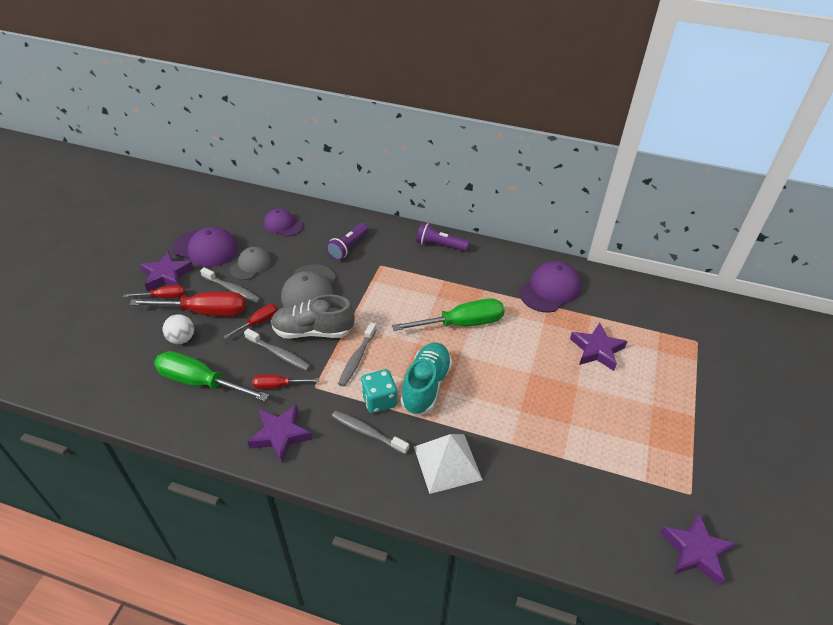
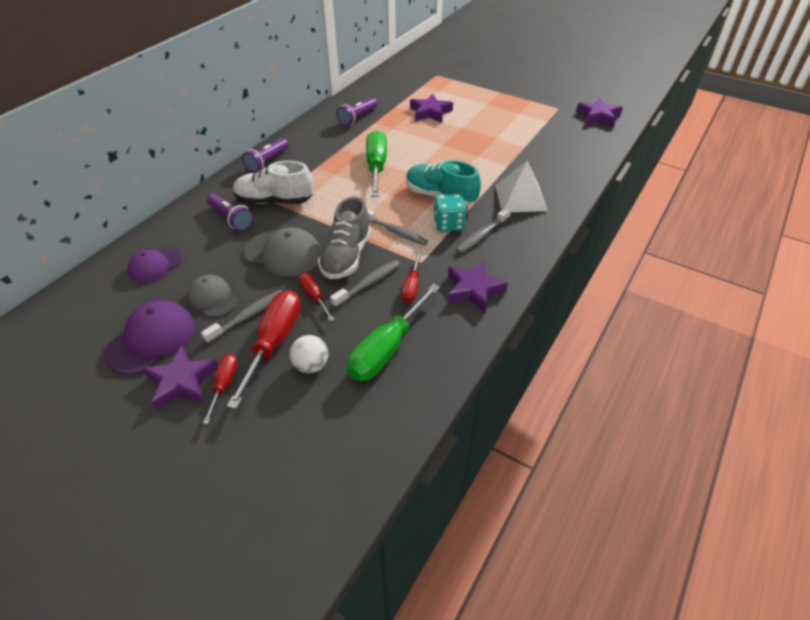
camera: 75 degrees left, 0 degrees up
(381, 266) = (274, 201): none -> white shoe
(550, 289) = (357, 118): purple cap -> purple flashlight

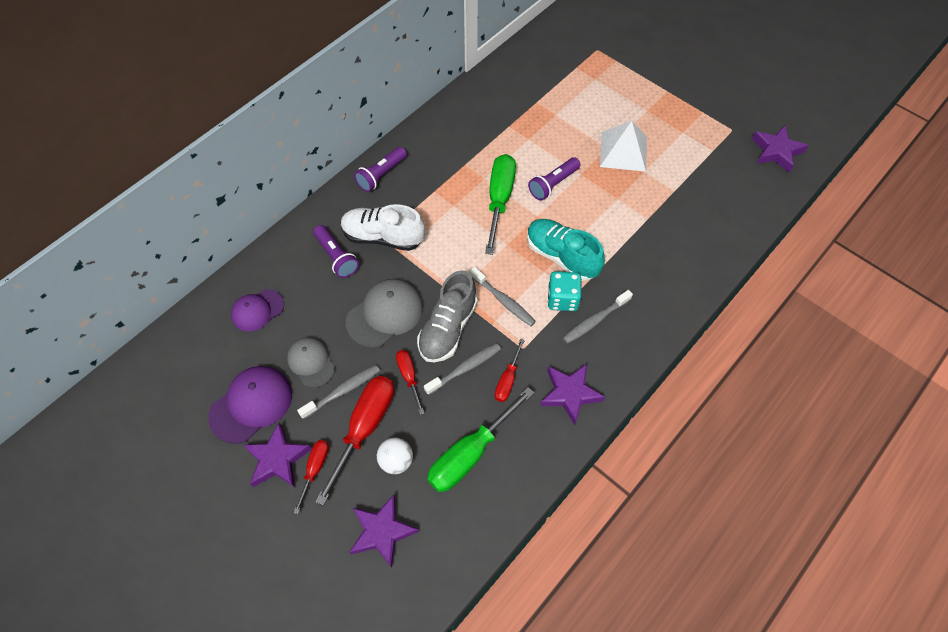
camera: 10 degrees right, 15 degrees up
(283, 253) = (385, 314): grey cap -> grey cap turned 75 degrees counterclockwise
(357, 118) = (490, 116): purple flashlight -> purple flashlight (553, 184)
(430, 112) = (576, 117): purple star -> purple star (382, 532)
(520, 198) = (649, 271): white pyramid -> white pyramid (623, 151)

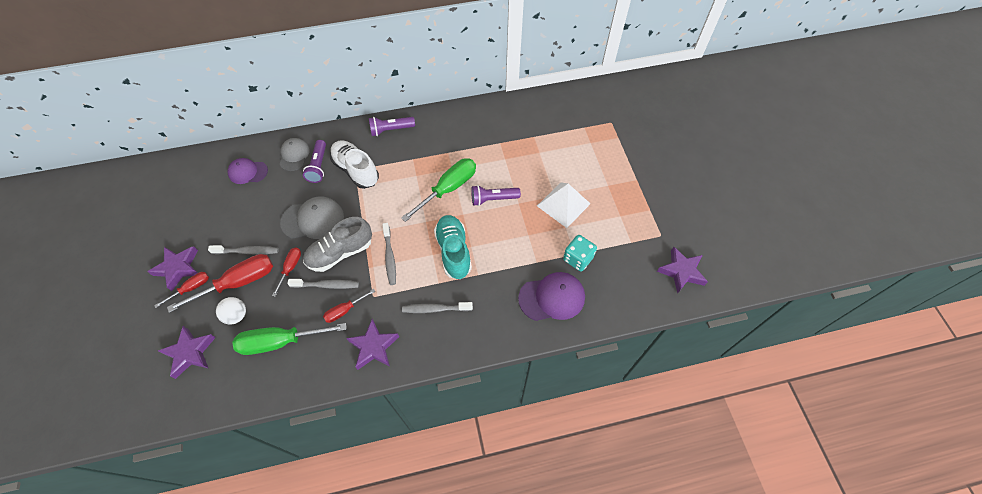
camera: 35 degrees right, 0 degrees up
(251, 404) = (194, 226): purple cap -> purple cap (552, 297)
(311, 362) = (246, 222): grey cap -> grey cap (294, 155)
(562, 299) = (427, 280): turquoise dice -> turquoise dice (578, 258)

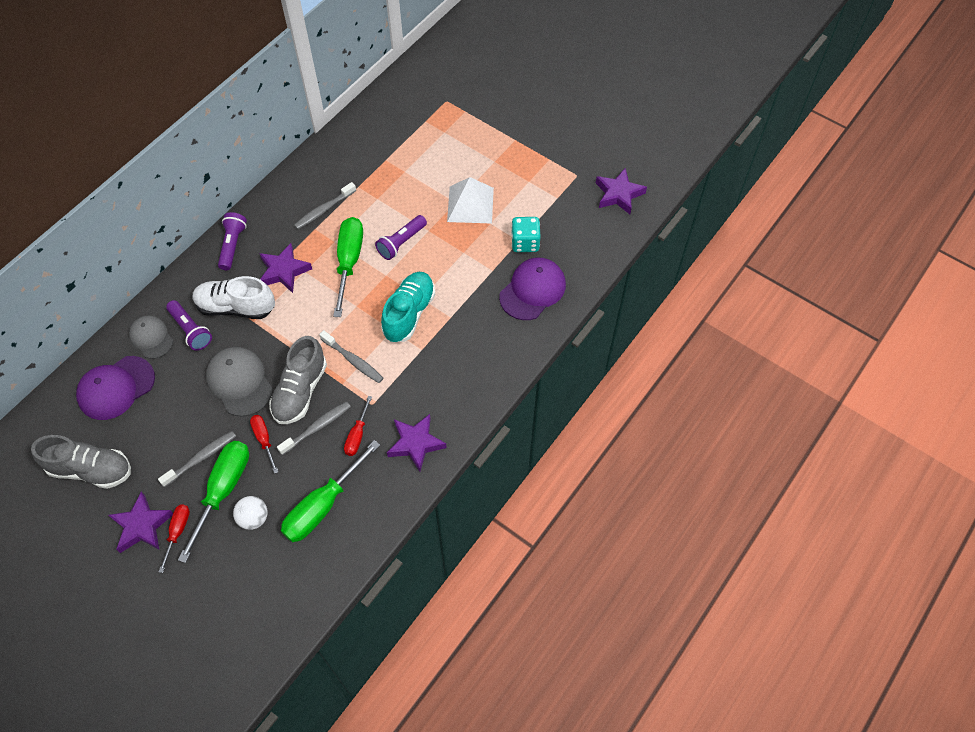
camera: 40 degrees left, 0 degrees up
(188, 211) = (91, 469): none -> grey shoe
(190, 353) = (242, 583): purple star -> purple star (284, 271)
(238, 283) = (223, 491): red screwdriver -> green screwdriver
(248, 172) = (116, 388): purple cap -> purple cap, size x1.52
(313, 219) = (239, 382): grey cap -> grey cap turned 75 degrees counterclockwise
(391, 130) = (232, 245): purple flashlight -> purple flashlight turned 150 degrees clockwise
(435, 309) = (440, 373): grey toothbrush -> grey toothbrush (324, 210)
(453, 251) = (409, 313): turquoise shoe -> turquoise shoe turned 75 degrees clockwise

